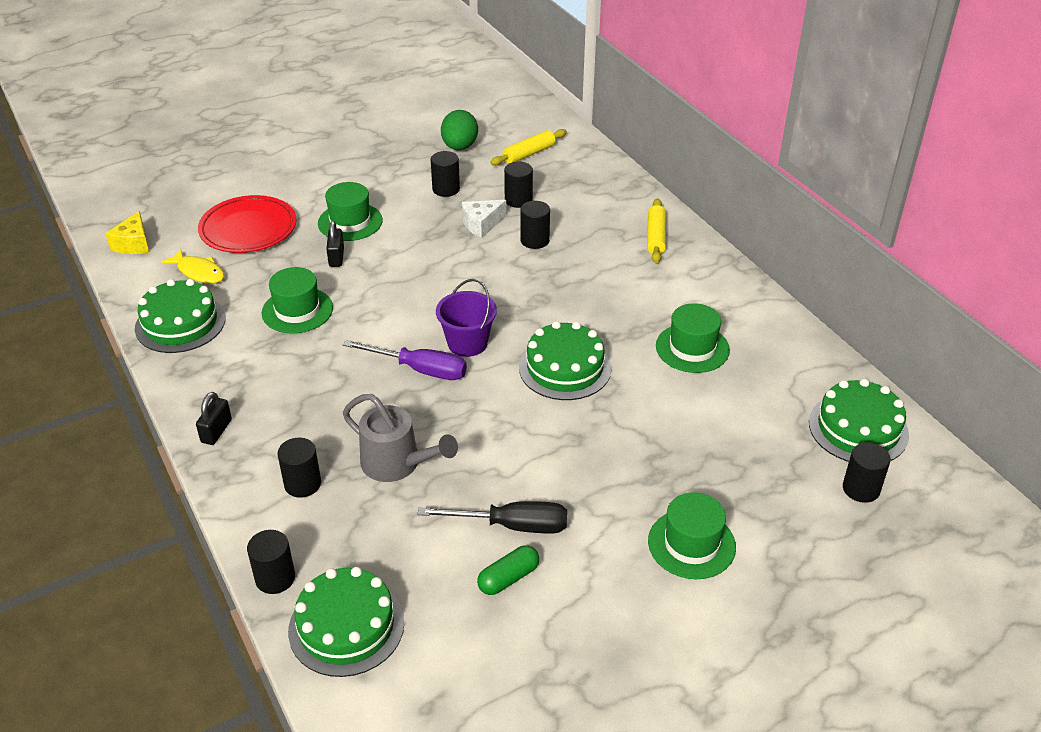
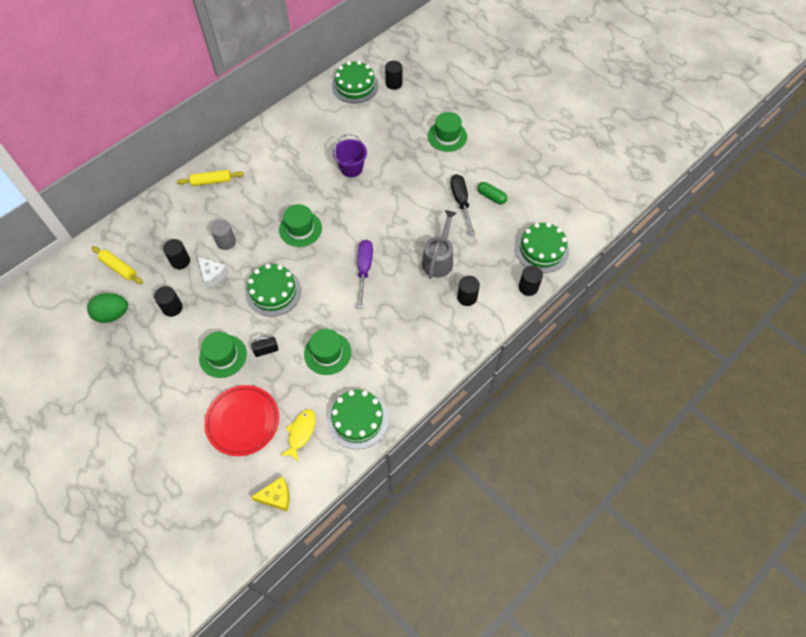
camera: 105 degrees left, 20 degrees up
(216, 431) = (444, 355): black padlock -> none
(467, 343) = (335, 253): purple bucket -> purple bucket (351, 168)
(534, 240) = (226, 242): black cylinder -> grey cylinder
(565, 368) = (344, 203): green cake -> green cake (273, 292)
(692, 348) = (312, 152): green hat -> green hat (300, 229)

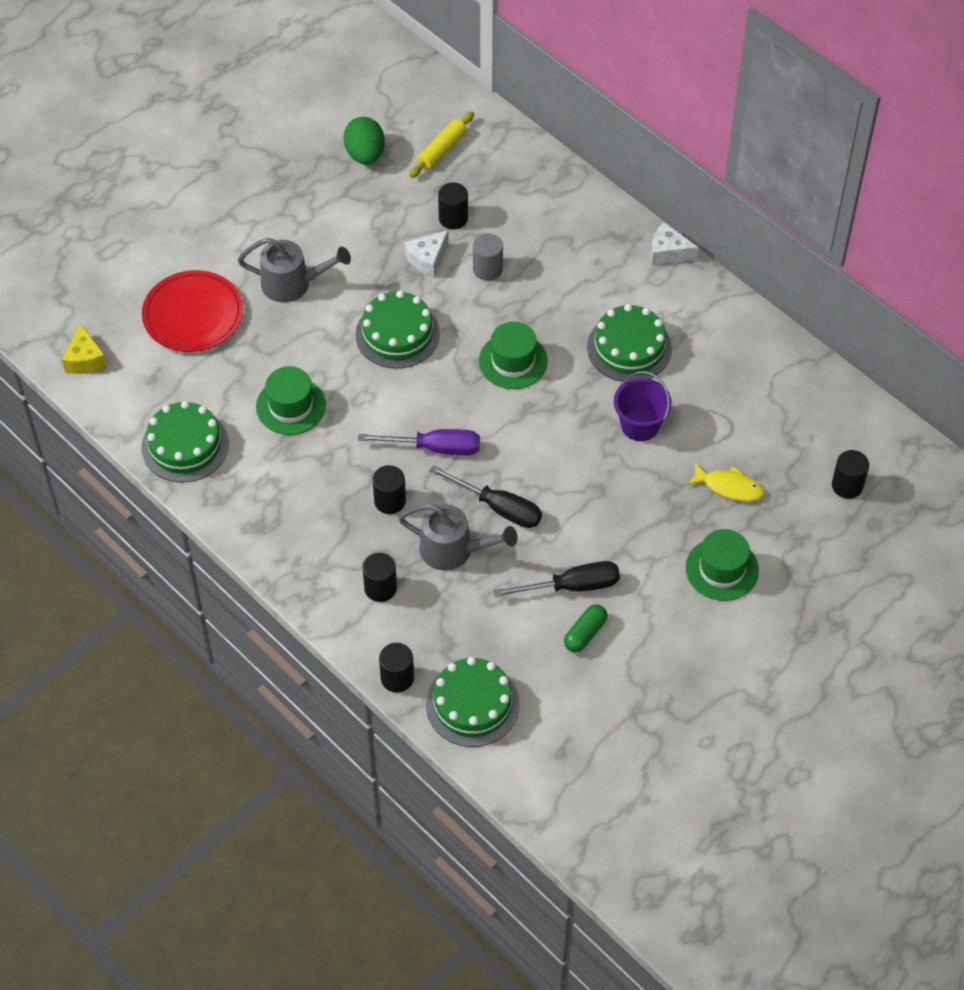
camera: 90 degrees right, 5 degrees down
(172, 308) = (373, 218): black cylinder -> black cylinder (390, 501)
(211, 181) = (605, 240): yellow rolling pin -> none
(223, 356) = (293, 284): green hat -> grey watering can
(226, 151) = (668, 253): none -> white cheese
(266, 350) = (299, 333): black padlock -> none
(301, 433) = (171, 380): yellow fish -> yellow fish (729, 487)
(355, 86) = (835, 425): green cake -> green cake (629, 348)
(408, 237) = (498, 507): none -> black screwdriver

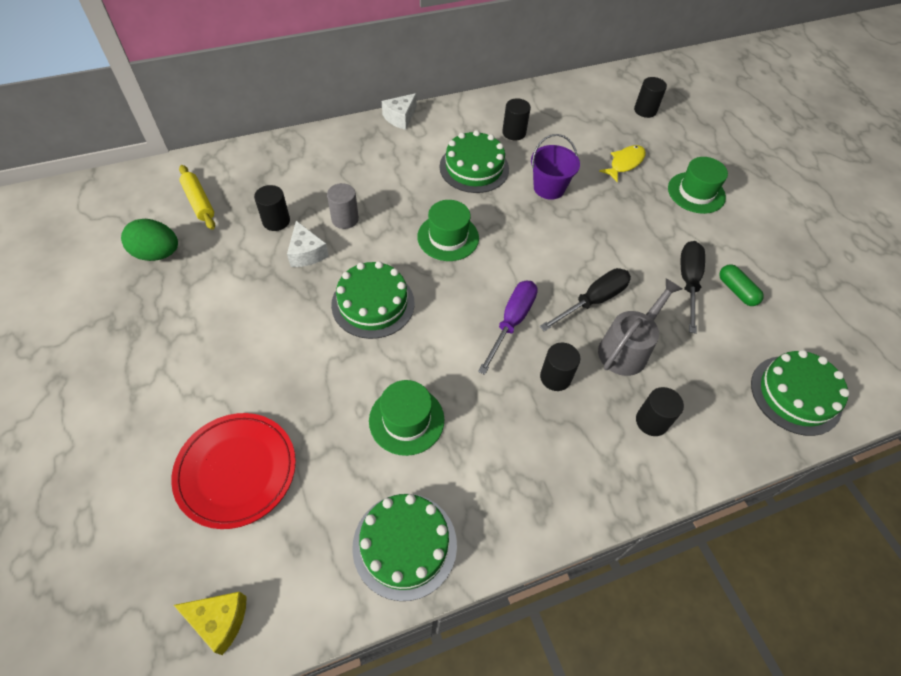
camera: 70 degrees left, 0 degrees up
(293, 284) = (261, 363): grey watering can -> none
(397, 678) = (757, 444): black cylinder -> black cylinder (514, 132)

